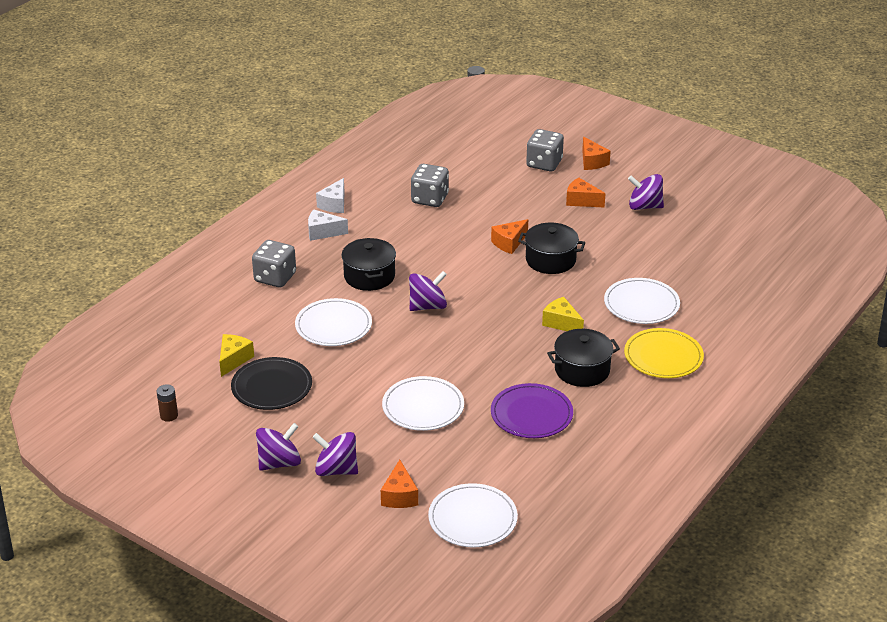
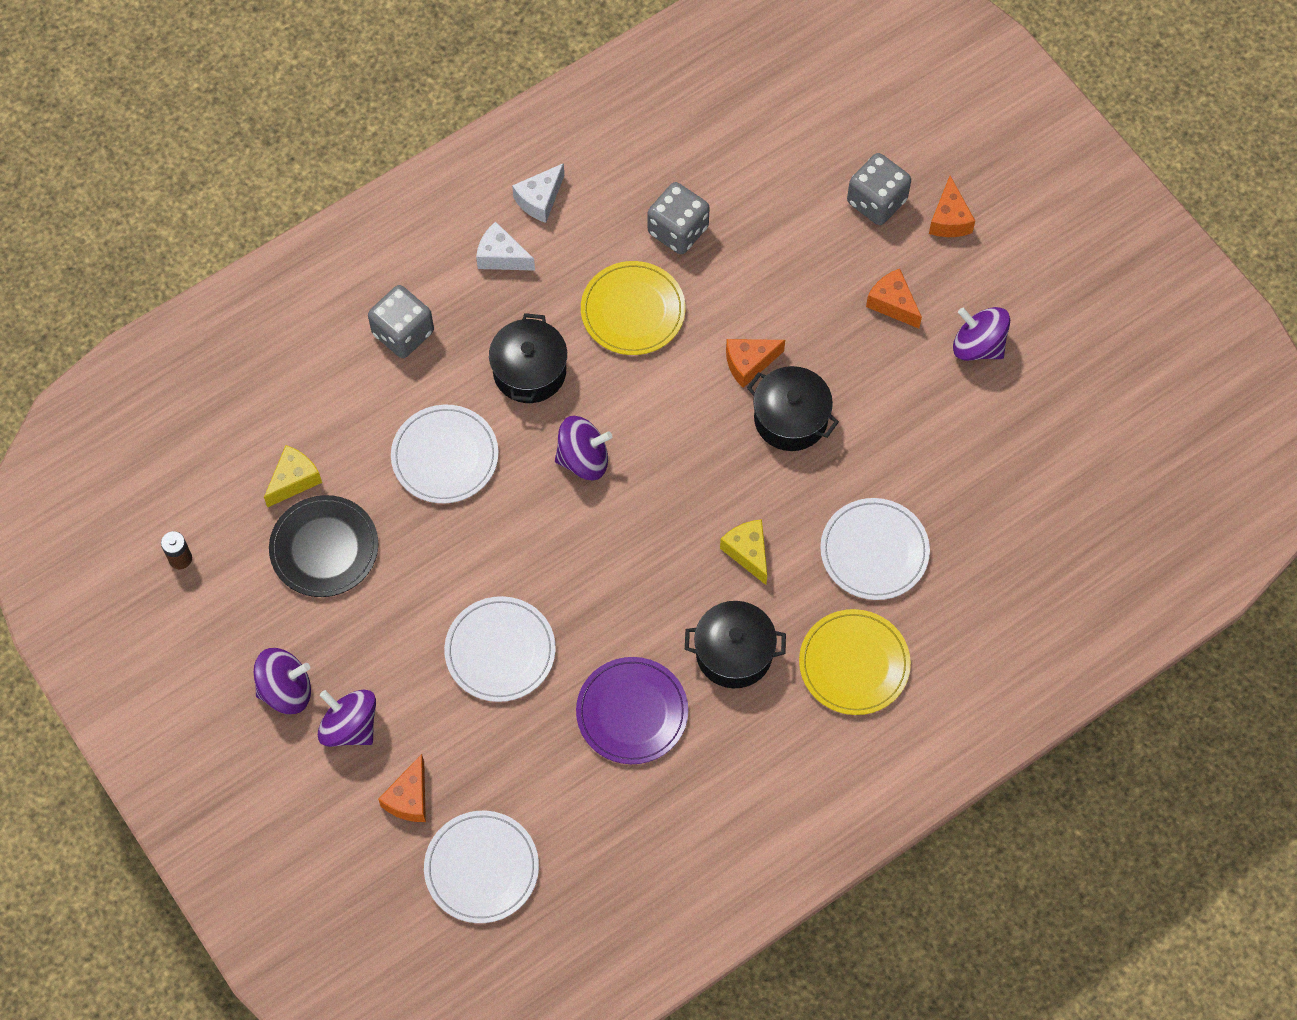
camera: 20 degrees right, 30 degrees up
(421, 237) = (633, 310): none -> yellow plate

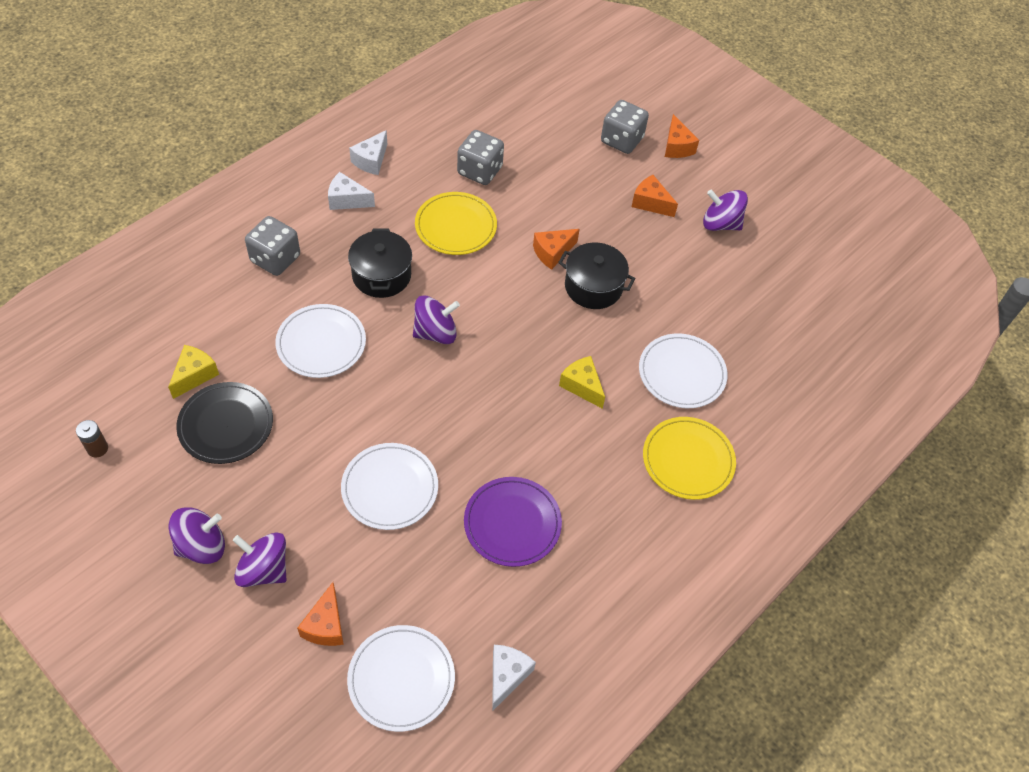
camera: 15 degrees left, 10 degrees down
(594, 882) = (507, 676): none -> white cheese
(734, 653) = (588, 464): black pot -> none

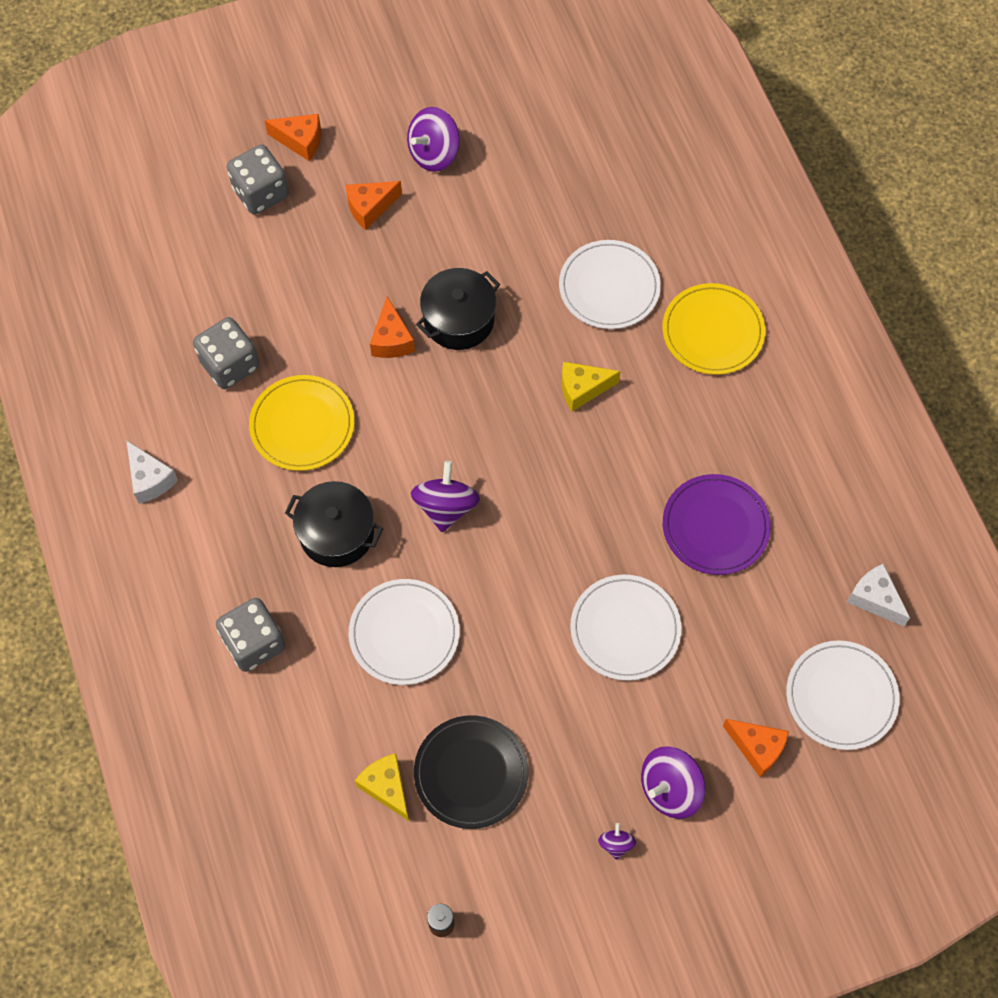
camera: 60 degrees left, 10 degrees up
(202, 546) = (616, 844): purple spinning top -> purple spinning top, size x0.50
(347, 200) = (201, 530): white cheese -> none

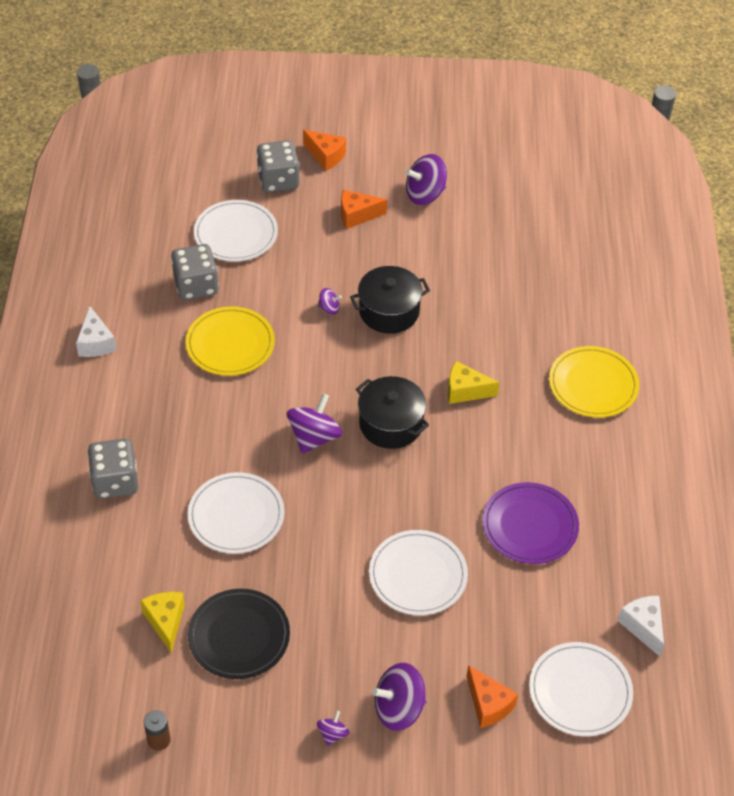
camera: 20 degrees right, 15 degrees down
(336, 533) = (219, 427): black pot -> black pot (391, 424)
(391, 340) = (329, 308): orange cheese -> purple spinning top
(609, 287) = (521, 327): white plate -> white plate (236, 234)

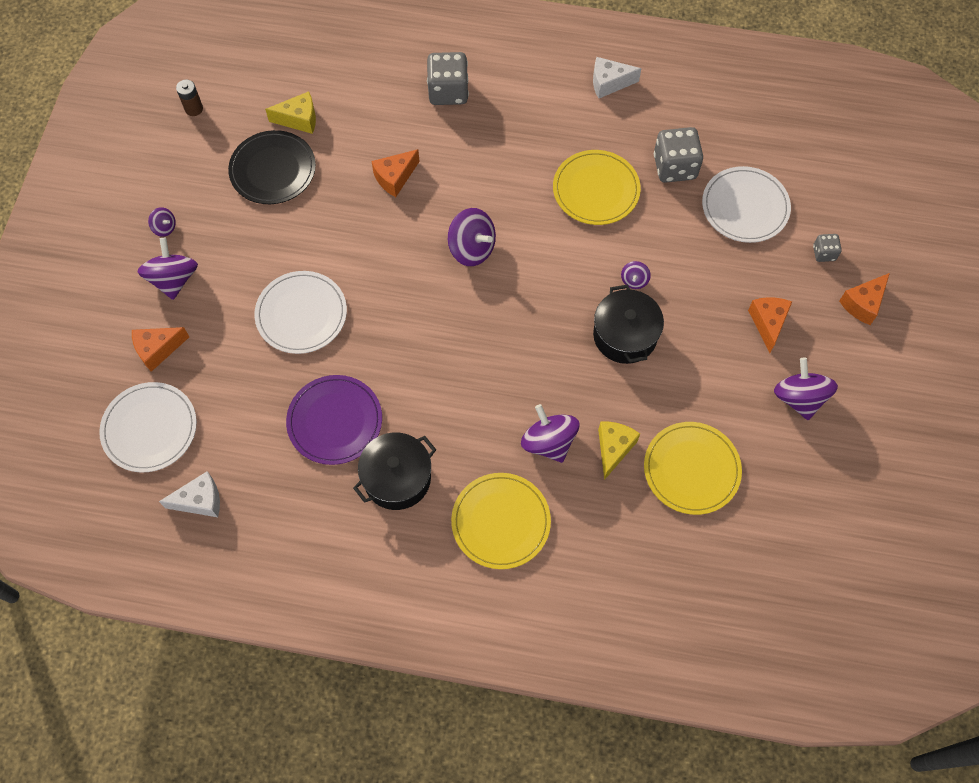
camera: 100 degrees right, 15 degrees up
(236, 515) = (395, 178): white plate -> orange cheese
(278, 180) = (824, 253): grey dice -> grey dice, size x0.52
(391, 424) = (477, 316): black pot -> black pot (397, 478)
(465, 391) = (509, 391): yellow cheese -> yellow cheese (613, 448)
(508, 259) = (691, 469): none -> yellow plate
(508, 357) = (548, 442): none -> purple spinning top

